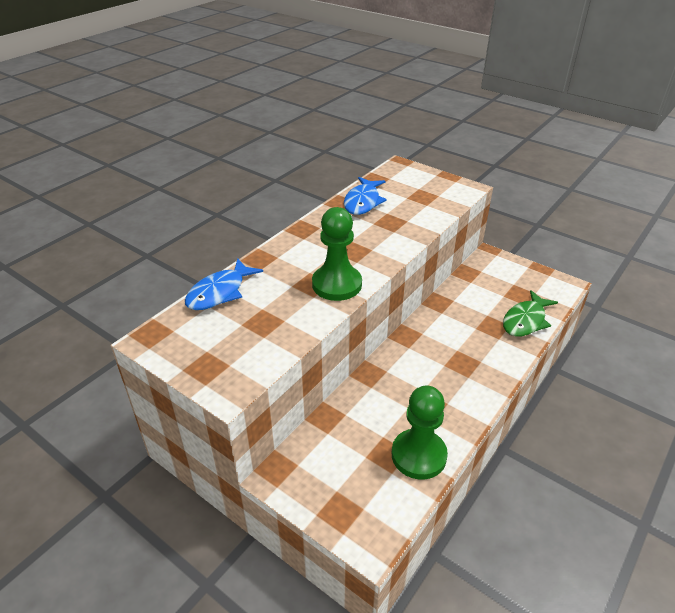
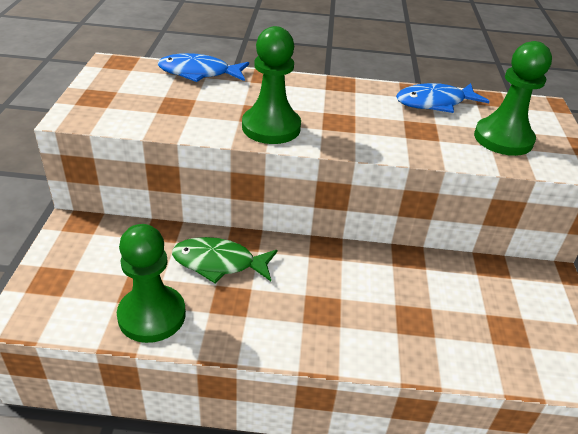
camera: 55 degrees right, 0 degrees up
(423, 197) = (503, 139): none -> green pawn
(525, 320) = (459, 351): green fish -> green fish (219, 263)

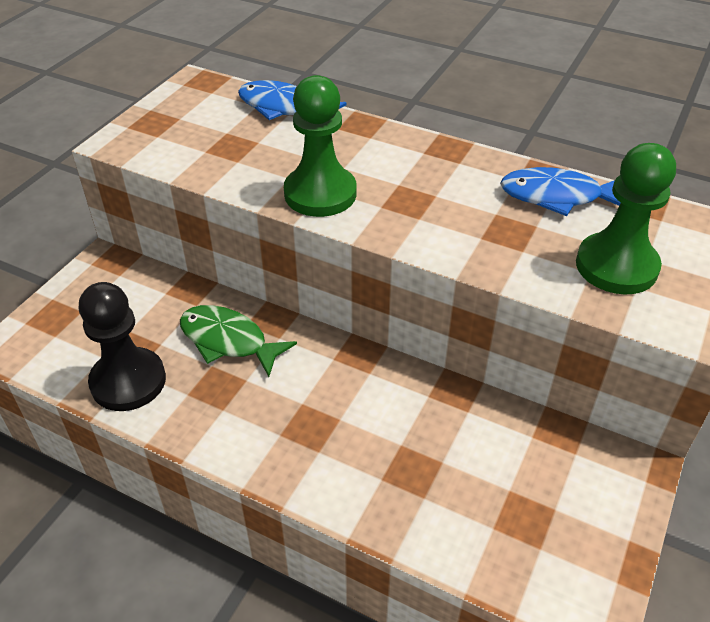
camera: 25 degrees right, 5 degrees up
(152, 315) = (128, 381): green pawn -> black pawn

